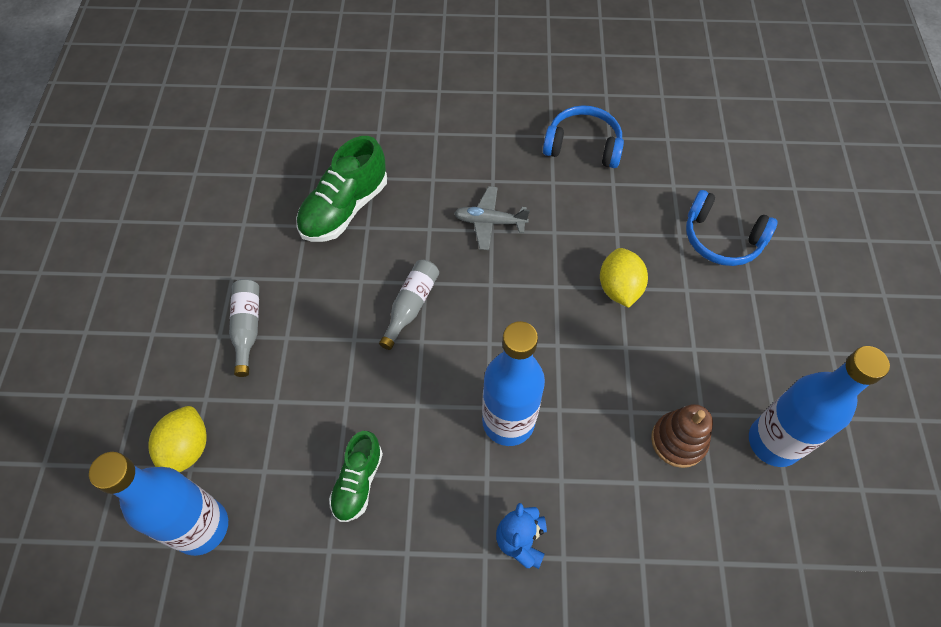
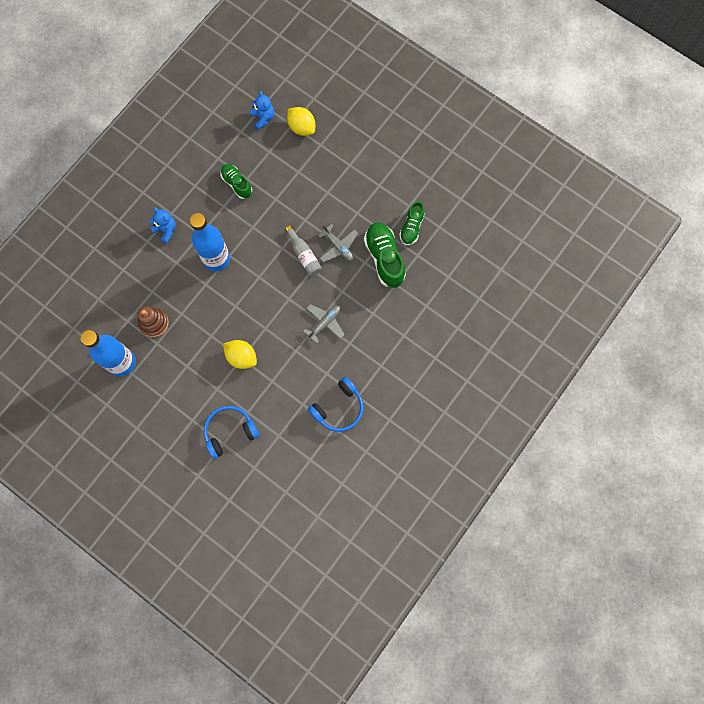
camera: 125 degrees right, 15 degrees up
(201, 527) = (263, 118): blue bottle -> blue teddy bear
(247, 328) = (345, 178): grey bottle -> none
(276, 203) = (411, 227): none -> green shoe
(366, 271) = (338, 246): none -> grey plane

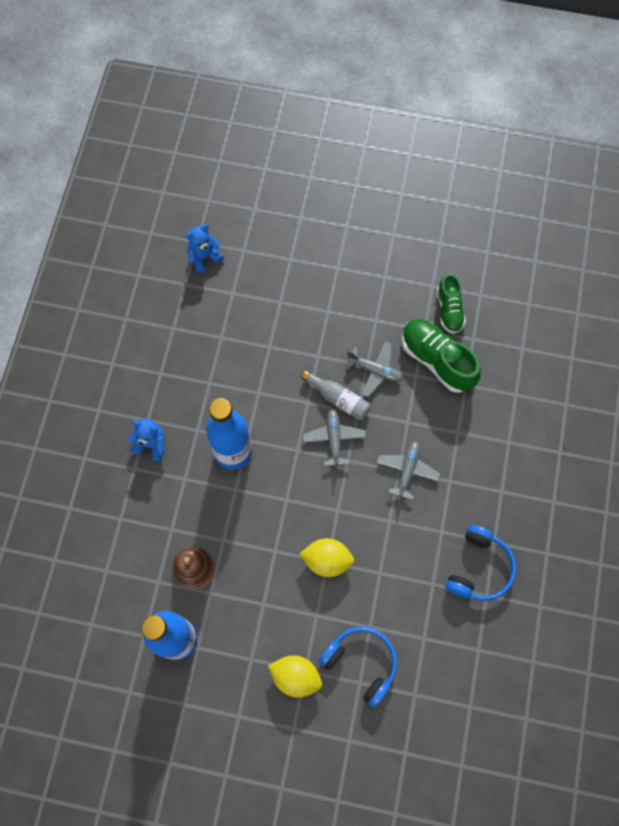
camera: 25 degrees left, 5 degrees down
(230, 432) = (361, 663): blue headphones -> blue headphones turned 90 degrees clockwise
(237, 184) = (212, 349): green shoe -> none
(263, 118) = (204, 257): blue teddy bear -> blue teddy bear turned 75 degrees counterclockwise
(287, 280) = (334, 439): none -> grey plane
(302, 127) = (257, 248): yellow lemon -> yellow lemon (295, 676)

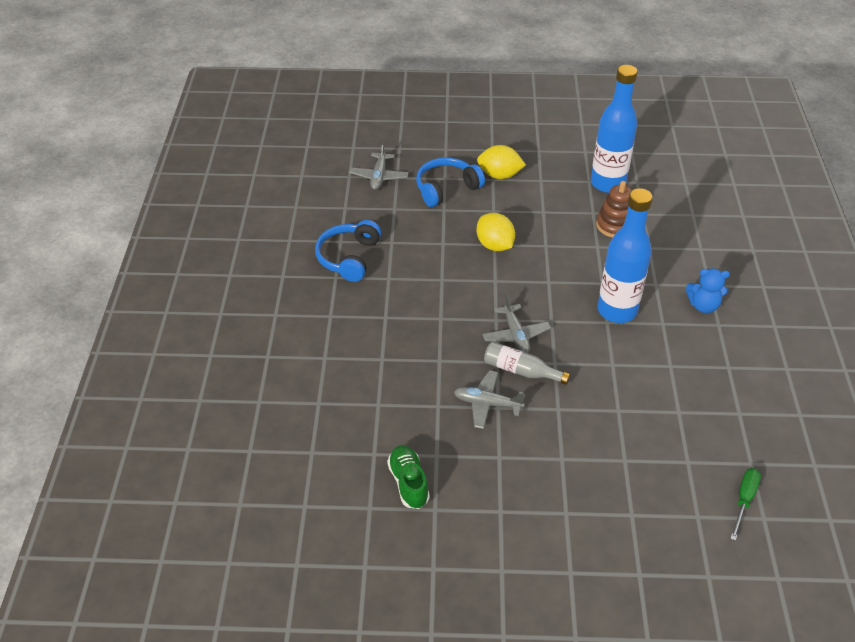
camera: 170 degrees right, 25 degrees down
(204, 257) = (744, 500): blue teddy bear -> green screwdriver
(327, 560) = (494, 245): yellow lemon -> yellow lemon turned 60 degrees clockwise
(361, 663) = (446, 188): blue headphones -> blue headphones turned 120 degrees clockwise
(407, 470) = (431, 319): grey plane -> grey plane (379, 176)
(437, 360) = (416, 424): green shoe -> none

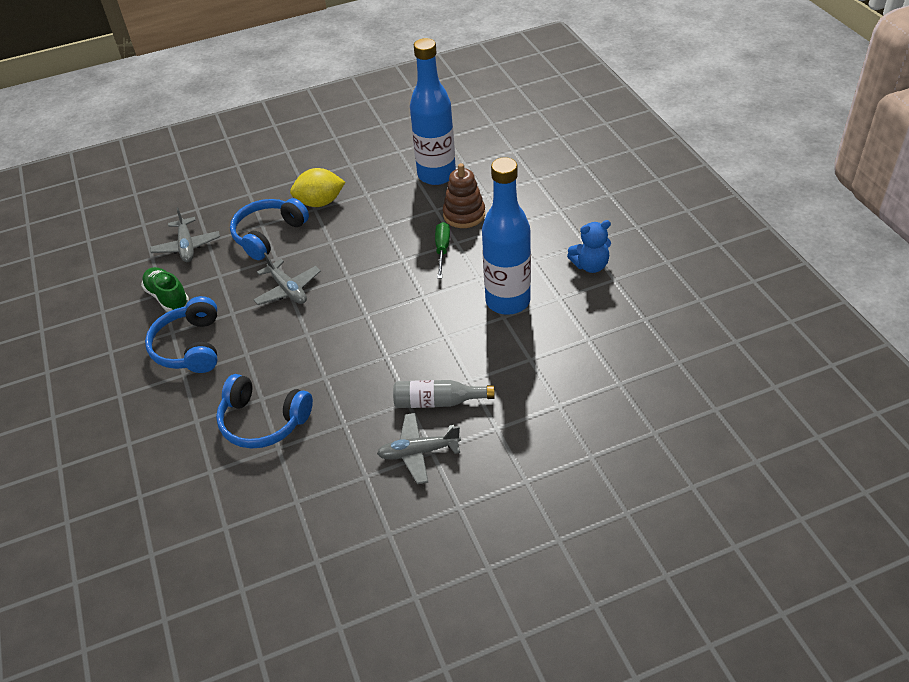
camera: 20 degrees left, 0 degrees up
(379, 335) = (263, 421): none -> blue headphones
(408, 483) = (371, 579): green shoe -> green shoe (167, 297)
(494, 245) = (348, 277): yellow lemon -> none
(515, 335) = (414, 365): grey plane -> grey plane (288, 289)
(744, 500) = (728, 450): green screwdriver -> green screwdriver (442, 250)

